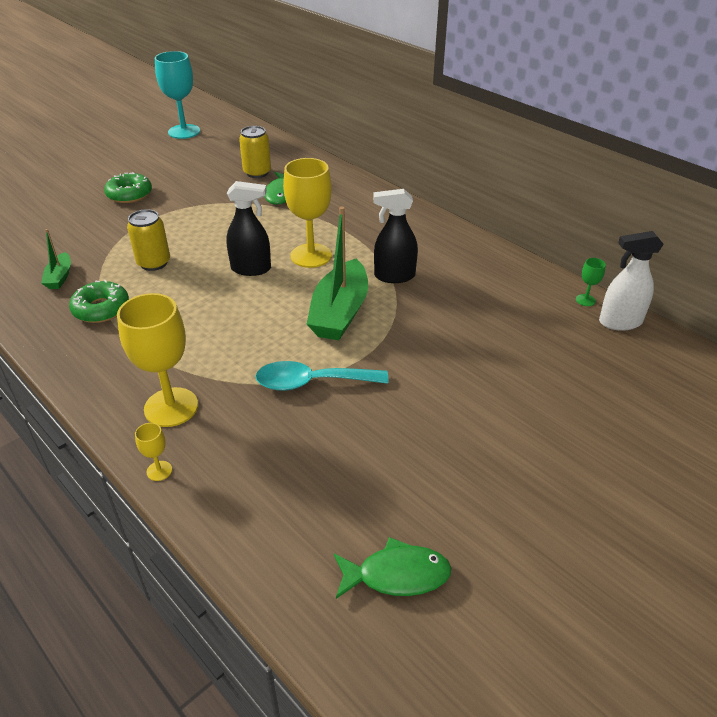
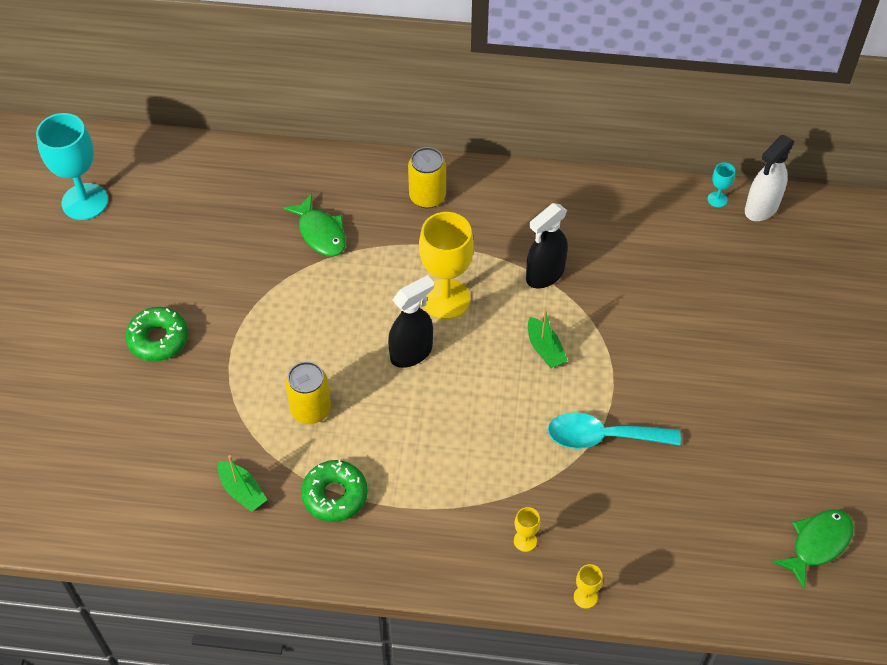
camera: 40 degrees left, 15 degrees up
(171, 407) = (525, 541): yellow goblet -> yellow goblet, size x0.43
(257, 172) = (256, 217): yellow can -> yellow can (427, 197)
(311, 382) = (602, 437): turquoise spoon -> turquoise spoon turned 45 degrees clockwise
(340, 312) = (545, 349): green boat -> green boat, size x0.50
(585, 300) = (717, 199): green goblet -> turquoise goblet

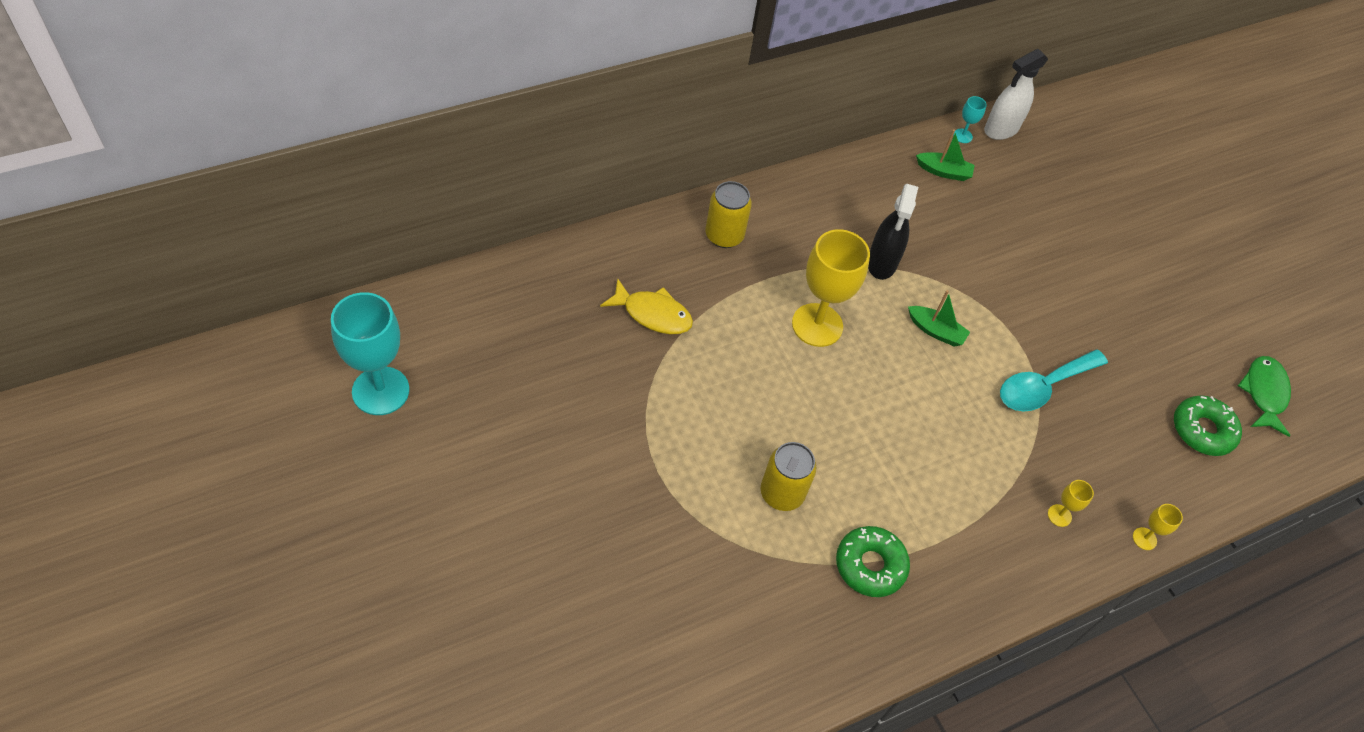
camera: 40 degrees left, 0 degrees up
(158, 339) = (576, 499): green donut -> green donut (1202, 430)
(242, 491) = (783, 610): green boat -> green boat (943, 172)
(320, 233) = (653, 314): green fish -> yellow fish
(411, 353) = (828, 391): black spray bottle -> none
(761, 208) = (1001, 129): white spray bottle -> white spray bottle turned 45 degrees clockwise

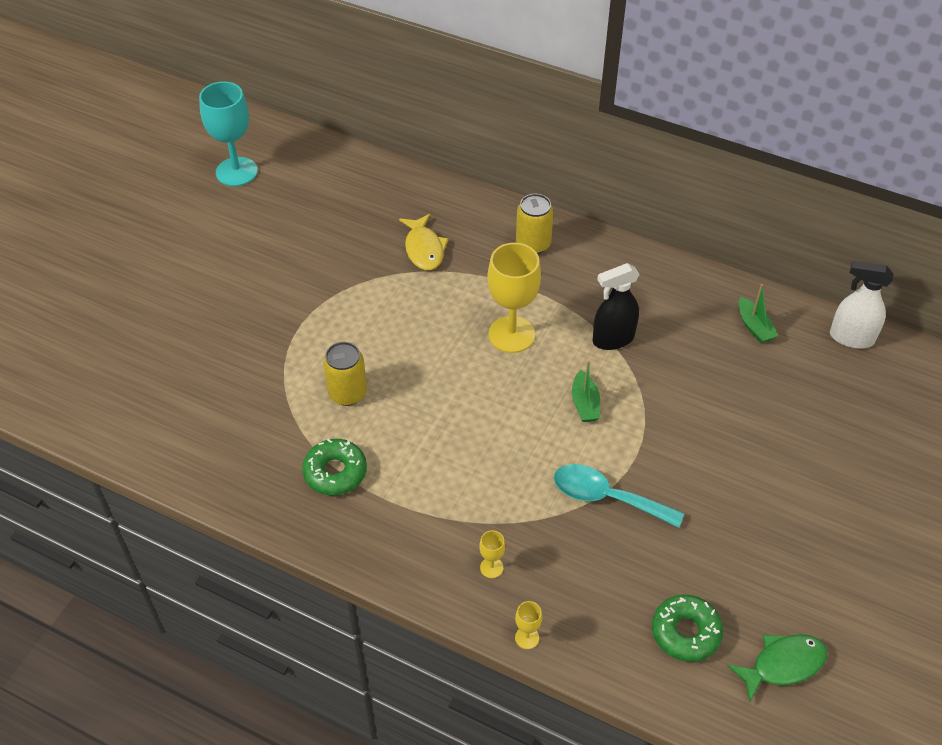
camera: 60 degrees right, 5 degrees down
(962, 136) = (809, 318): turquoise goblet -> none

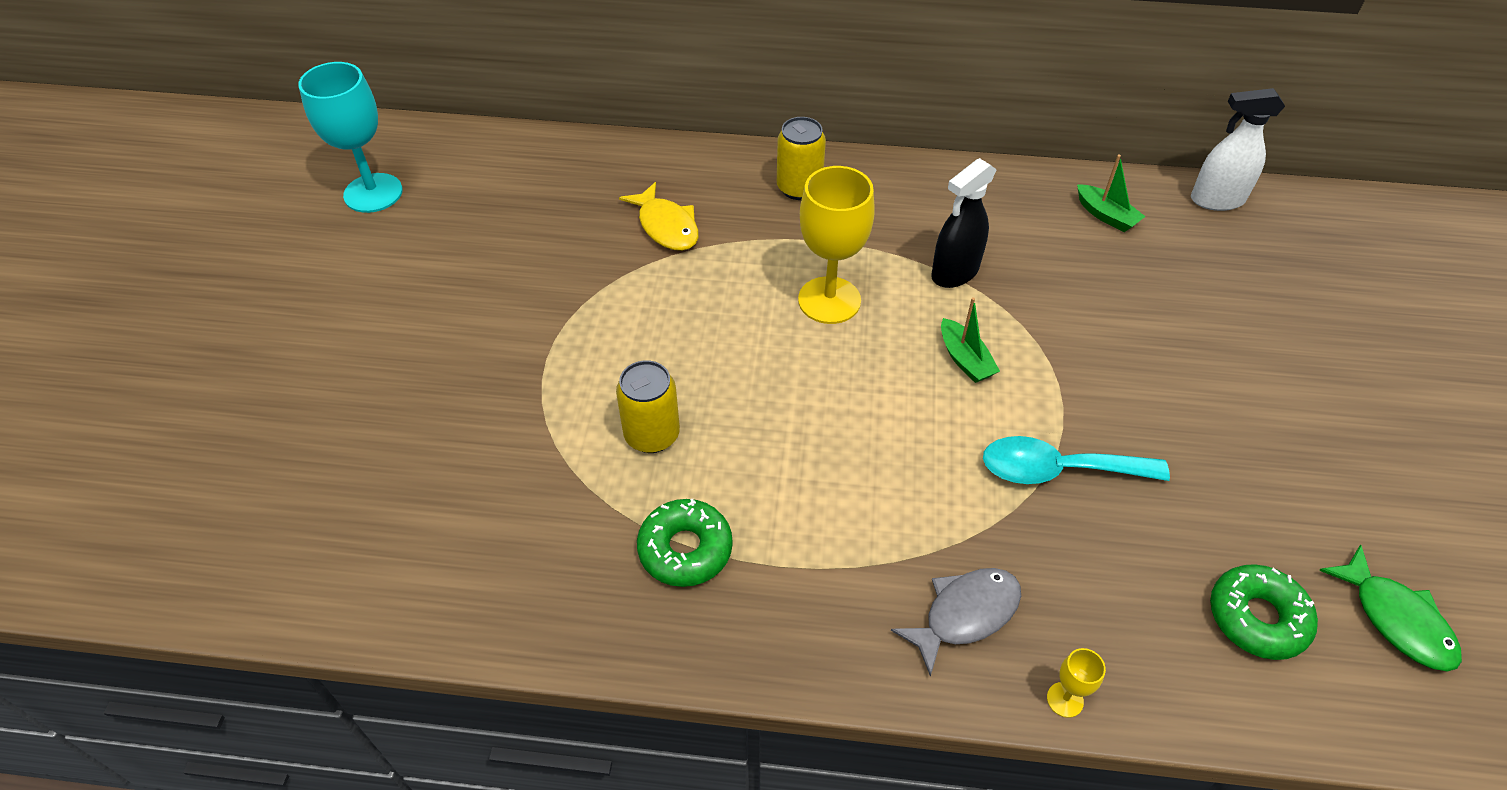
camera: 20 degrees left, 0 degrees up
(491, 567) = (965, 614): yellow goblet -> grey fish
(783, 665) = (1395, 619): green fish -> green fish turned 105 degrees clockwise

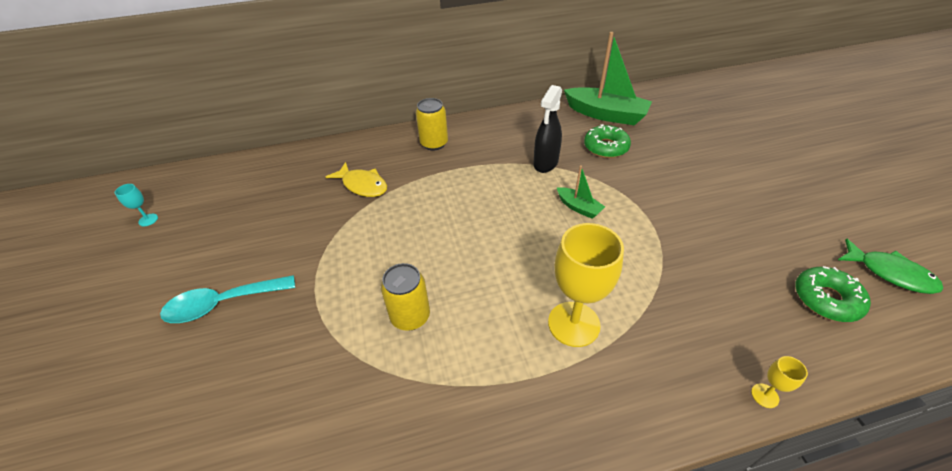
camera: 20 degrees left, 5 degrees down
(373, 193) = (148, 220): turquoise goblet -> turquoise goblet, size x0.43
(685, 549) = (470, 389): green donut -> green donut (605, 147)
(829, 300) = (483, 198): yellow goblet -> yellow goblet (573, 324)
(965, 614) = (672, 362): grey fish -> none
(1057, 470) = (667, 253): turquoise spoon -> turquoise spoon (222, 304)
(1106, 215) = (606, 114): green boat -> green boat, size x2.02
(1216, 200) = (653, 94): white spray bottle -> none

